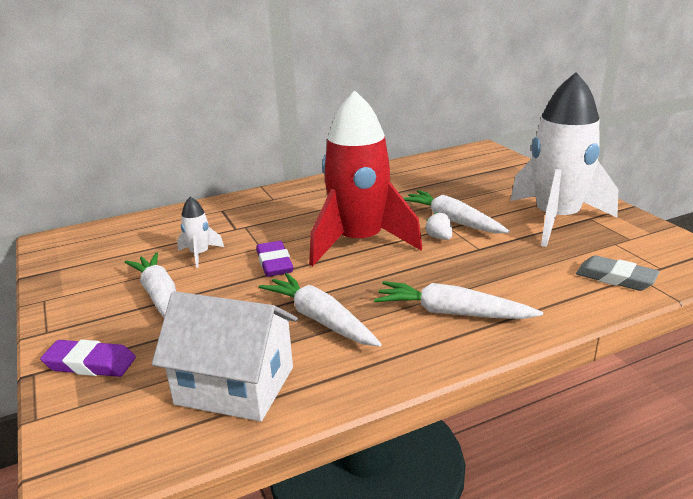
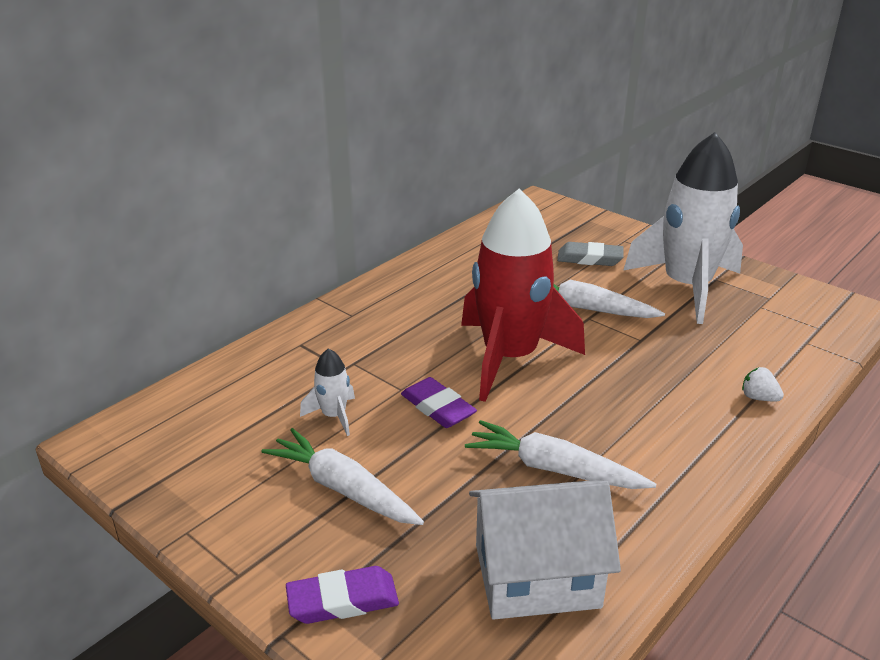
camera: 25 degrees left, 5 degrees up
(439, 237) = (590, 333): white strawberry -> white strawberry (758, 398)
(451, 313) = (677, 426): white carrot -> none
(615, 278) = (791, 348): grey eraser -> grey eraser (589, 259)

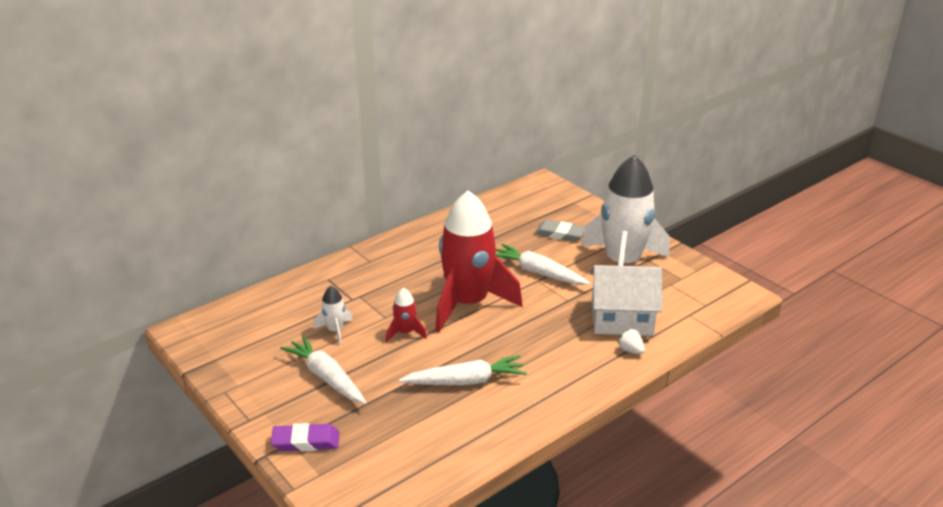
camera: 10 degrees right, 0 degrees up
(437, 408) = (405, 333): purple eraser -> red rocket
(537, 576) = (427, 443): white house -> white house (621, 319)
(553, 469) = (466, 381): white carrot -> white carrot turned 135 degrees clockwise

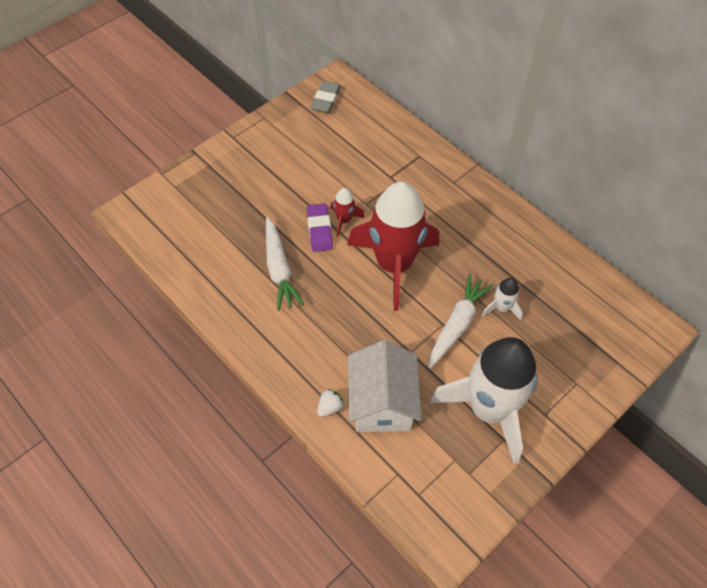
camera: 85 degrees right, 25 degrees up
(306, 441) = (208, 173): purple eraser -> purple eraser (319, 230)
(326, 377) = (282, 174): white carrot -> none
(335, 330) = (343, 171): white rocket -> white rocket (501, 308)
(560, 234) = (539, 346): grey eraser -> grey eraser (326, 99)

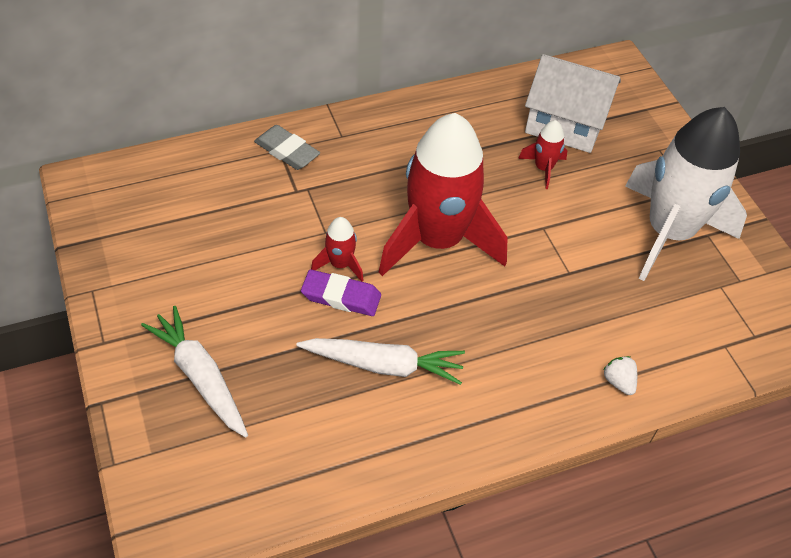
camera: 70 degrees left, 5 degrees down
(326, 99) = (112, 207): grey eraser -> grey eraser (287, 151)
(382, 402) = (628, 326): white house -> white house (565, 124)
(457, 324) = (549, 215): white carrot -> white carrot (200, 376)
(501, 308) = (543, 168): white rocket -> red rocket

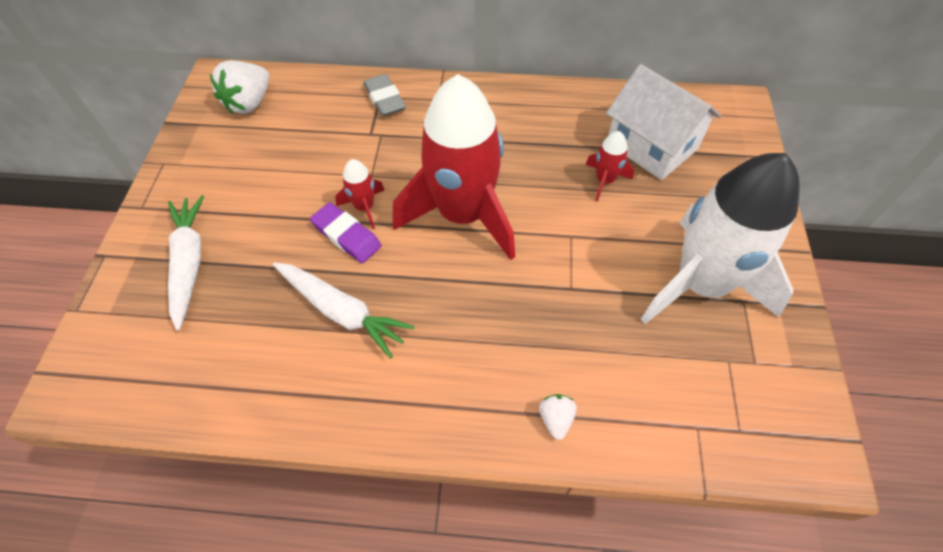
camera: 30 degrees right, 5 degrees up
(142, 198) = (249, 103): none -> white strawberry

